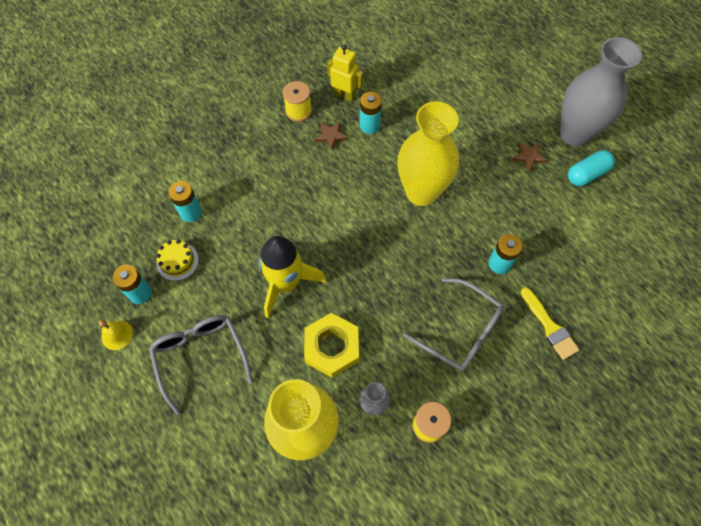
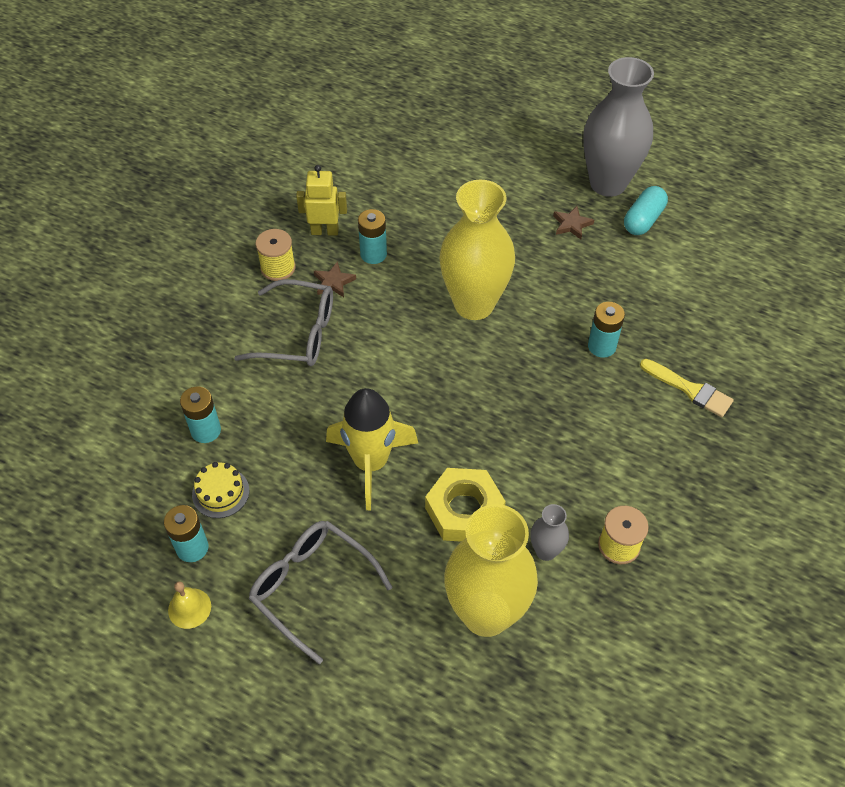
camera: 25 degrees left, 10 degrees down
(461, 331) = (599, 433): grey glasses -> grey glasses (298, 334)

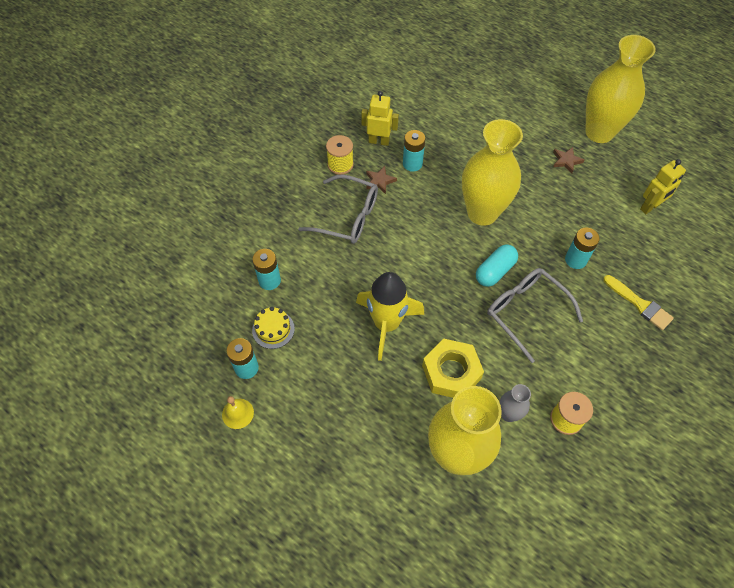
camera: 10 degrees right, 5 degrees up
(311, 587) = (328, 412): grey glasses -> grey glasses (525, 312)
(608, 183) = (599, 132): grey vase -> yellow vase
(643, 220) = (622, 165): turquoise capsule -> turquoise capsule (495, 271)
(685, 268) = (650, 207): none -> yellow robot

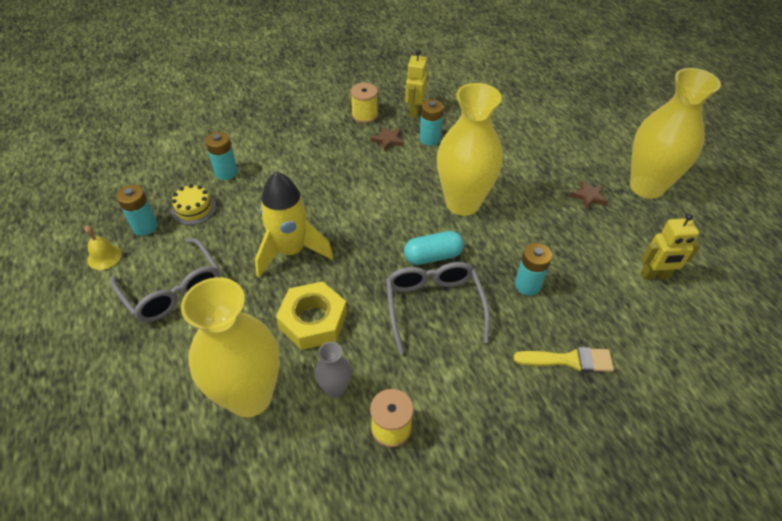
camera: 30 degrees right, 10 degrees down
(348, 217) = (335, 155): grey glasses -> grey glasses (173, 290)
(379, 141) = (414, 111): yellow robot -> yellow robot turned 120 degrees counterclockwise
(639, 304) = (568, 360): yellow brush -> yellow brush turned 75 degrees counterclockwise

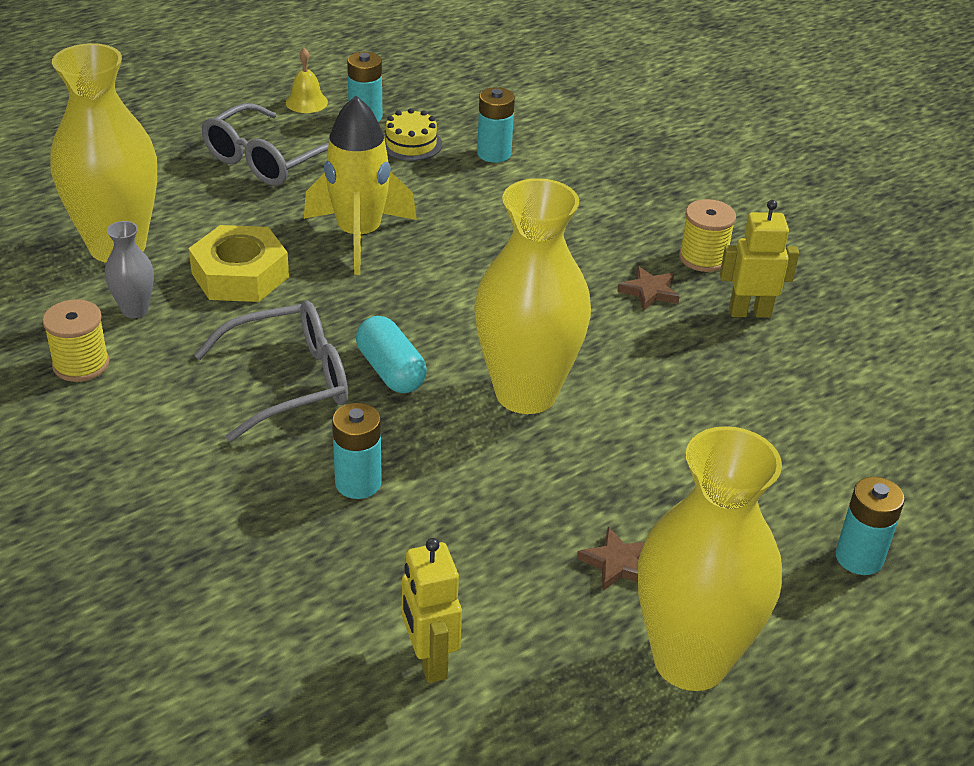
camera: 75 degrees right, 10 degrees down
(429, 139) = (679, 339): turquoise battery -> turquoise battery (859, 557)
(568, 360) = (211, 536): yellow brush -> none

